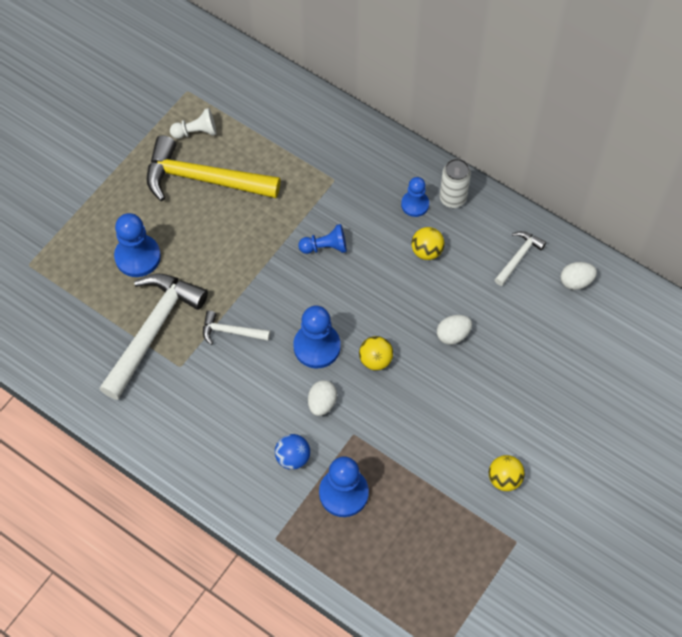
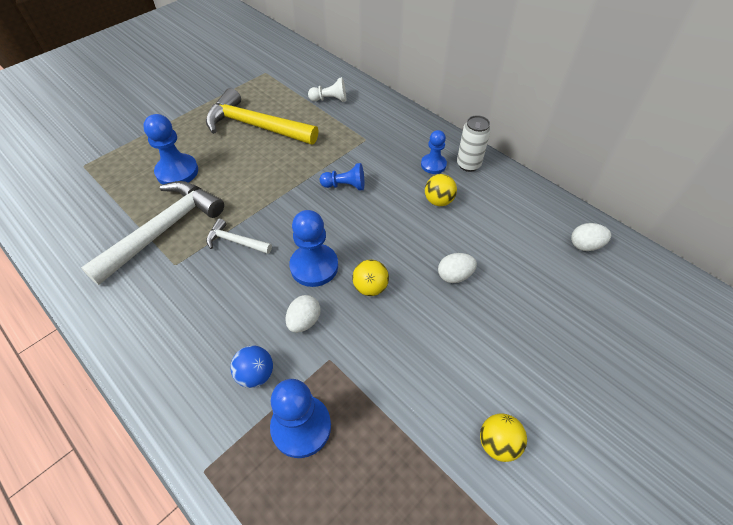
camera: 10 degrees right, 10 degrees down
(196, 132) = (262, 96): white pawn -> white pawn (330, 99)
(518, 257) = (527, 217): white hammer -> none

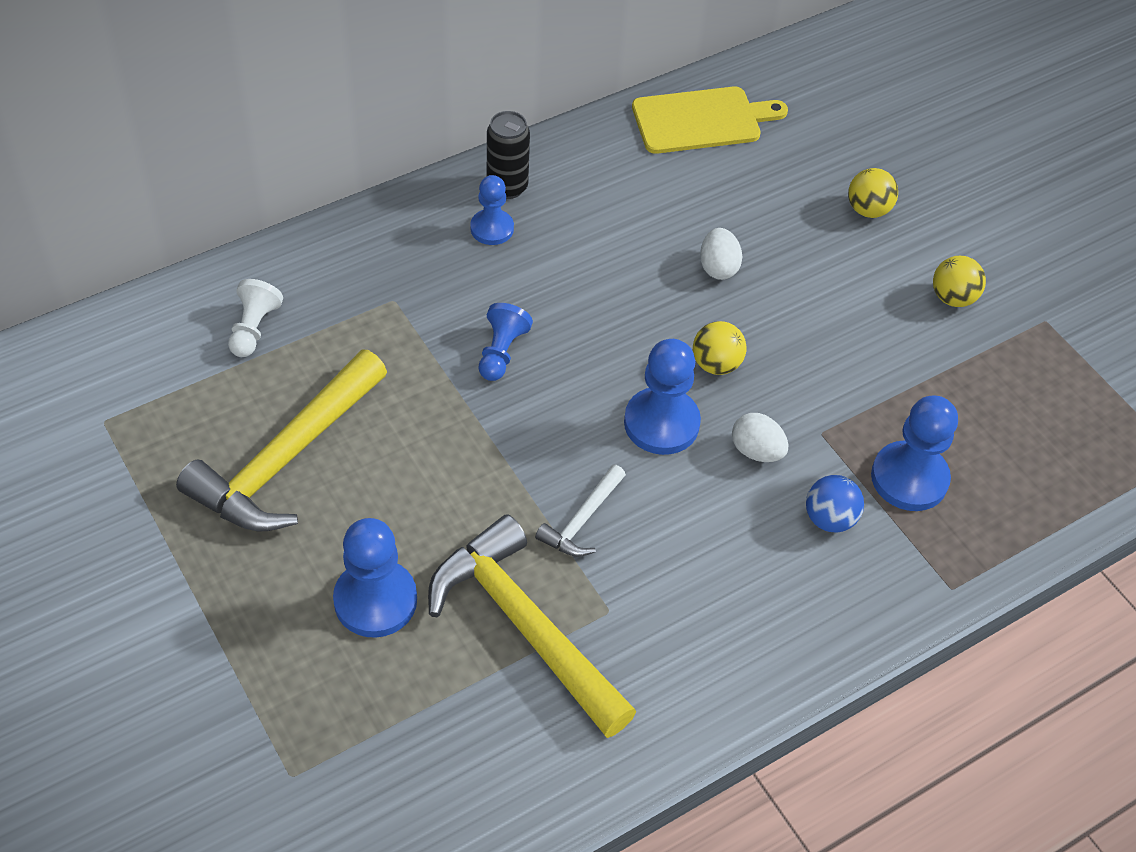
camera: 80 degrees left, 0 degrees up
(163, 230) = (524, 626): white hammer -> yellow hammer
(438, 201) = (573, 245): yellow ball -> yellow ball (868, 210)
(468, 165) = (507, 187): white can -> black can
(585, 245) = (701, 120): white egg -> yellow cutting board

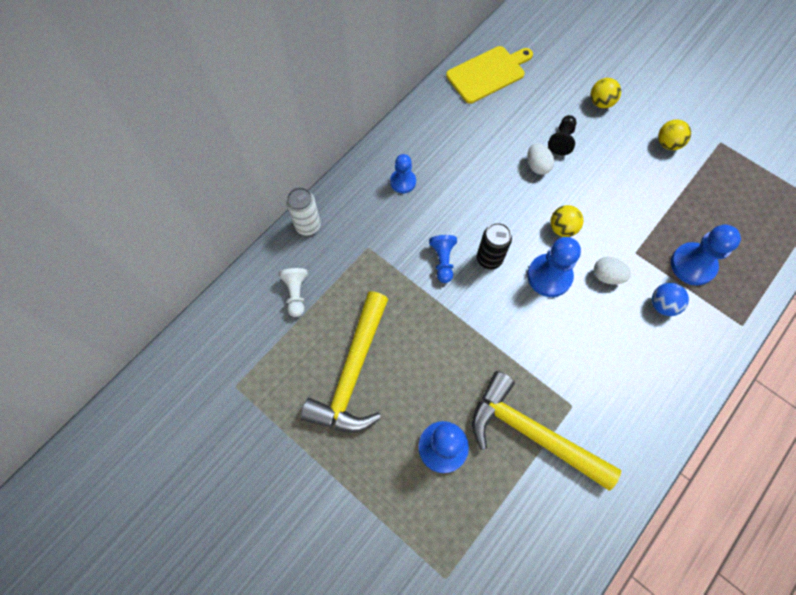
camera: 15 degrees left, 15 degrees up
(316, 245) = (308, 226): none -> white can
(507, 187) = (399, 151): black can -> black can (489, 259)
(582, 520) = (533, 354): white hammer -> none
(776, 244) = (562, 140): none -> black pawn

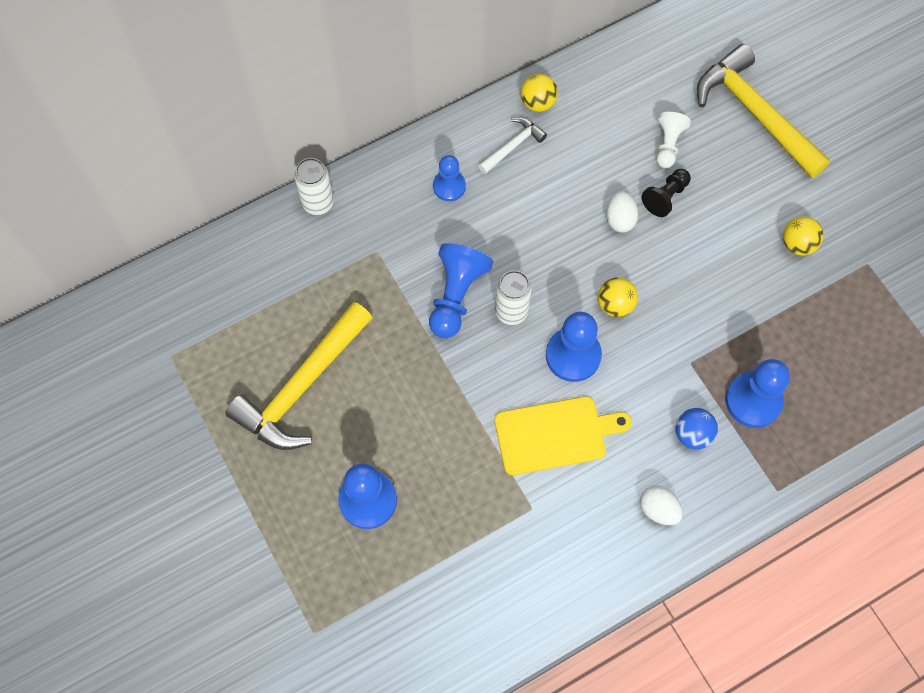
camera: 20 degrees right, 0 degrees up
(296, 294) = (274, 277): white pawn -> white pawn (668, 145)
(437, 138) = (513, 146): none -> white hammer
(443, 261) = (456, 296): blue pawn -> blue pawn, size x1.60
(488, 73) = (612, 83): yellow cutting board -> yellow cutting board (555, 435)
(489, 259) = (511, 311): black can -> white can
(531, 433) = (472, 520): yellow hammer -> yellow hammer (754, 113)
(601, 102) = (738, 165): yellow ball -> yellow ball (538, 103)
(607, 276) = (642, 378): white egg -> white egg (658, 509)

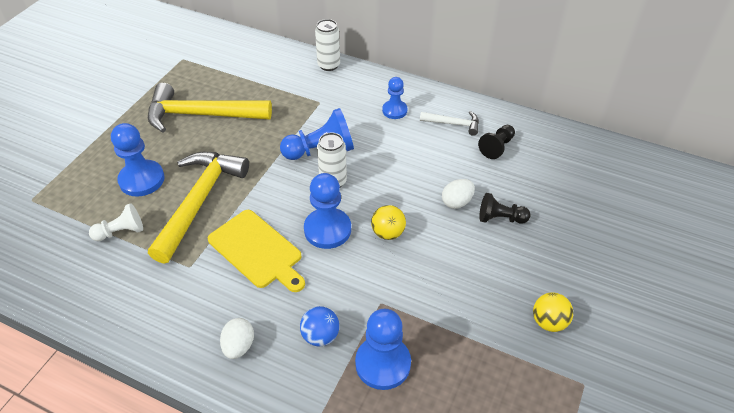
camera: 55 degrees right, 20 degrees down
(538, 103) = (497, 120): yellow ball -> none
(575, 132) = (497, 147): none -> black pawn
(668, 145) = (542, 199): white pawn -> white pawn (121, 232)
(754, 113) = (626, 235): yellow hammer -> yellow hammer (199, 201)

